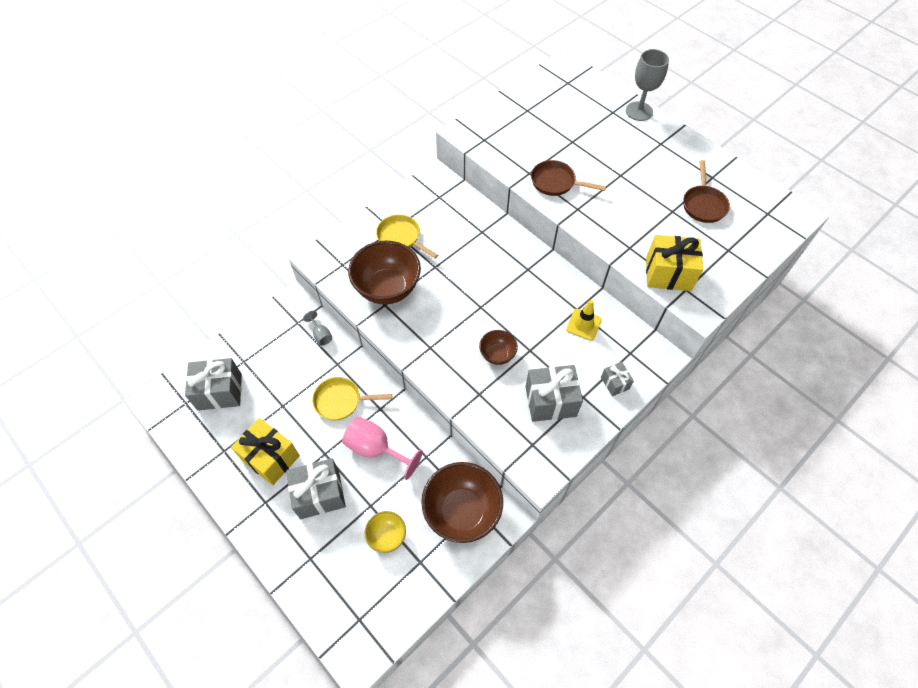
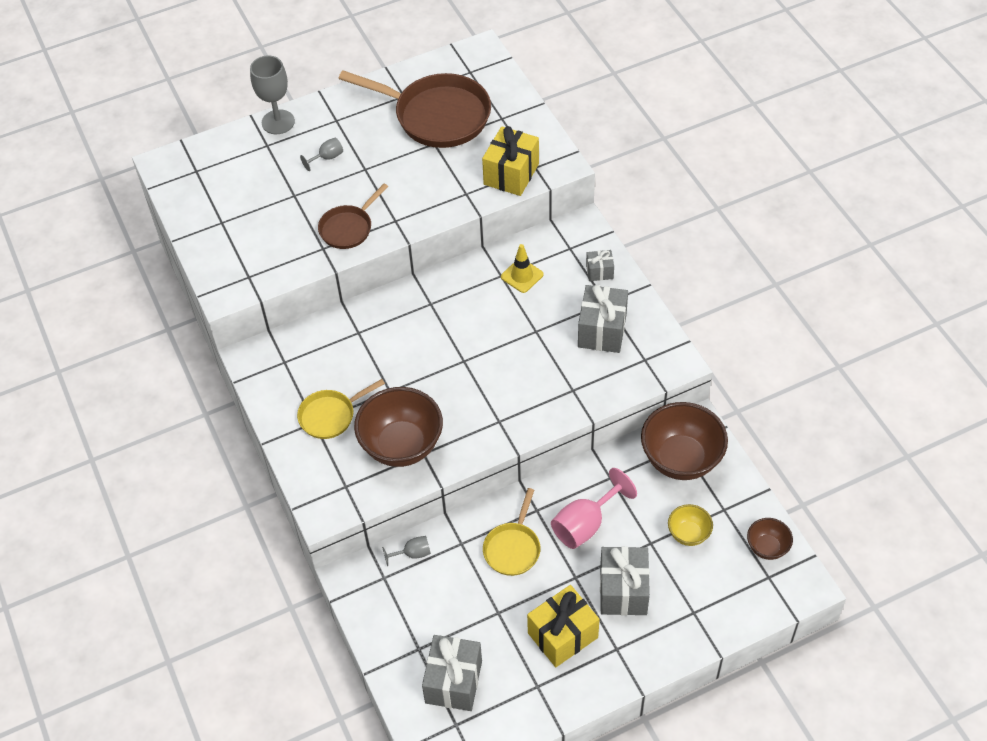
camera: 70 degrees left, 5 degrees down
(497, 355) = (531, 361): brown bowl -> brown bowl (767, 547)
(619, 149) = (327, 158): none -> grey goblet
(703, 204) = (436, 116): brown pan -> brown pan, size x1.88

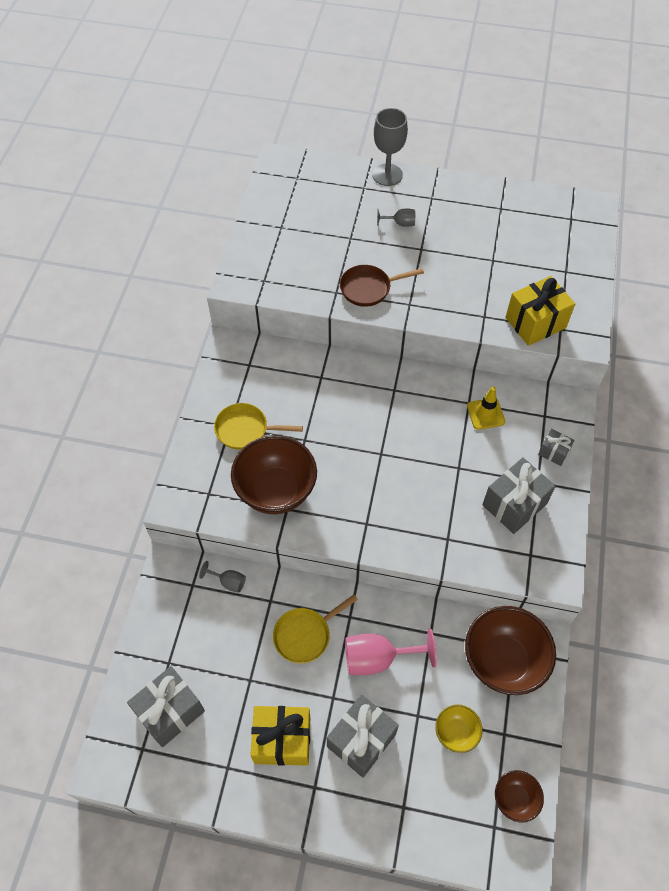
camera: 35 degrees right, 5 degrees up
(436, 116) = (513, 239): brown pan -> none

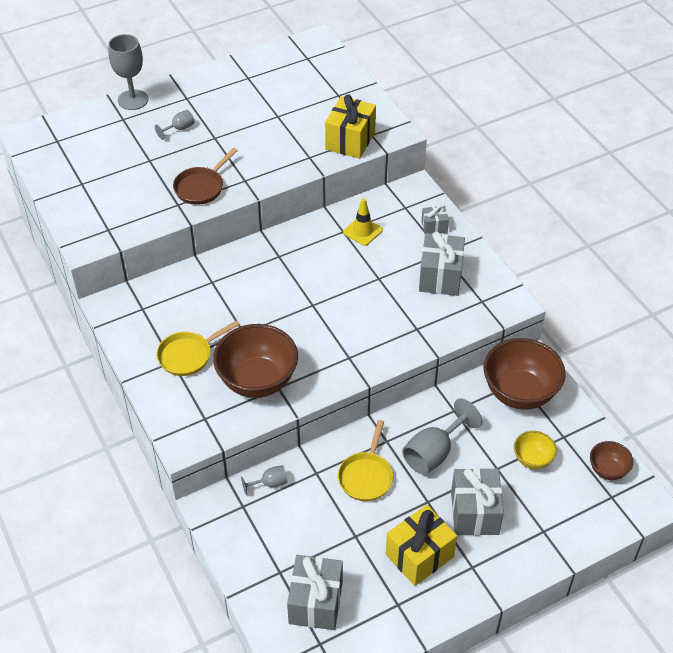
camera: 40 degrees left, 10 degrees down
(378, 658) = (434, 453): pink goblet -> grey goblet

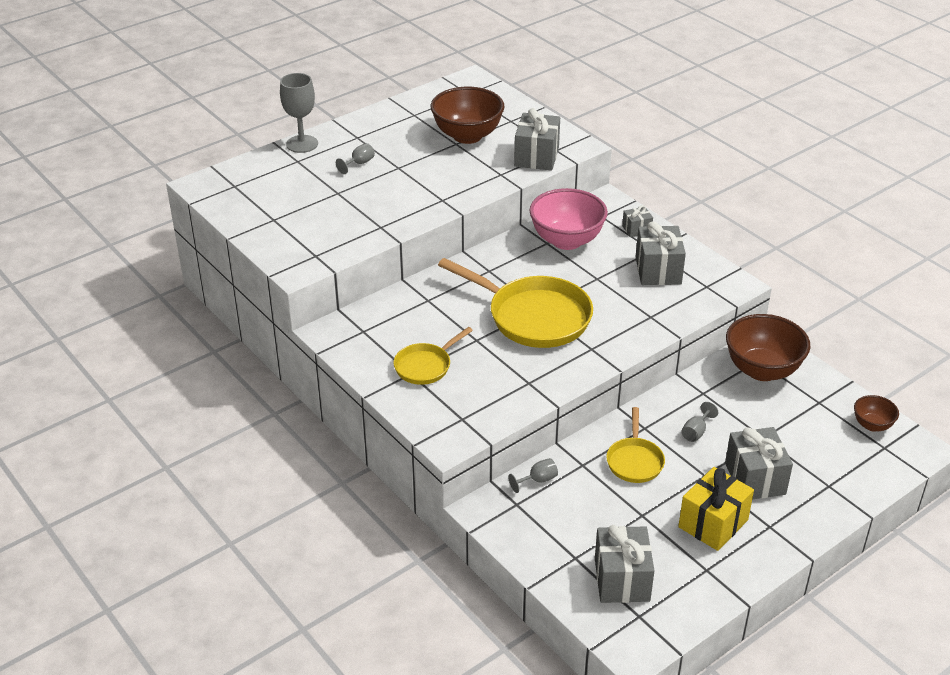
camera: 10 degrees left, 10 degrees down
(201, 187) = (399, 210): brown pan -> none
(257, 381) = (505, 380): brown bowl -> brown bowl (467, 136)
(305, 314) = (533, 317): none -> yellow pan
(350, 141) = (536, 157): yellow gift -> grey gift
(362, 231) = (566, 240): yellow traffic cone -> pink bowl
(434, 453) = (696, 432): grey goblet -> grey goblet, size x0.52
(532, 459) = (795, 425): yellow bowl -> none

